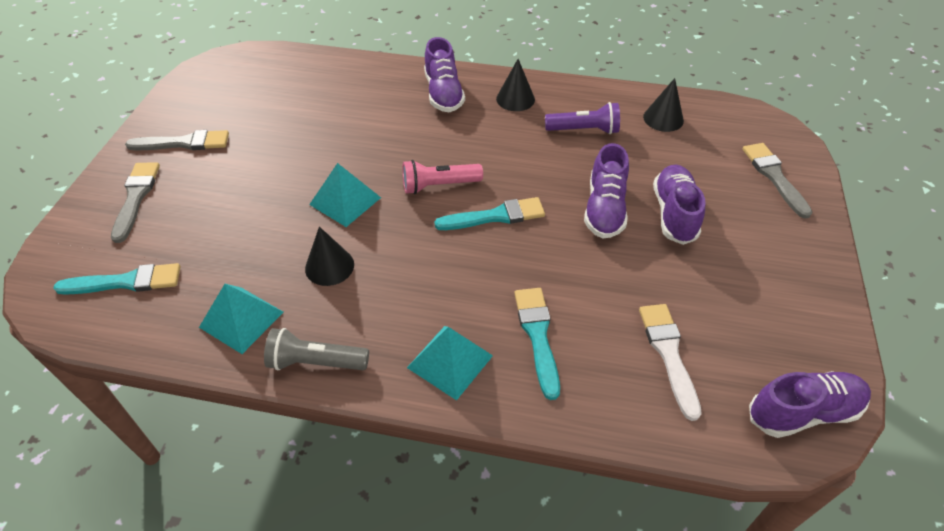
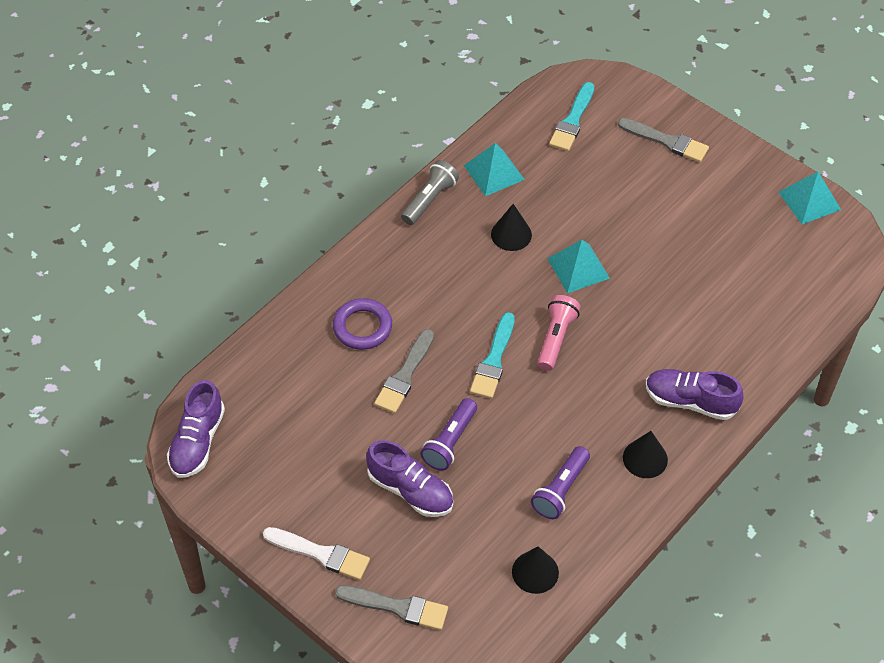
camera: 120 degrees right, 5 degrees up
(184, 143) = (724, 184): grey brush -> grey brush (405, 375)
(450, 361) = (378, 269): turquoise pyramid -> turquoise pyramid (809, 200)
(537, 336) = (362, 327): turquoise brush -> purple ring
(604, 209) = (450, 442): purple shoe -> purple flashlight
(668, 354) = (293, 395): white brush -> white brush (320, 554)

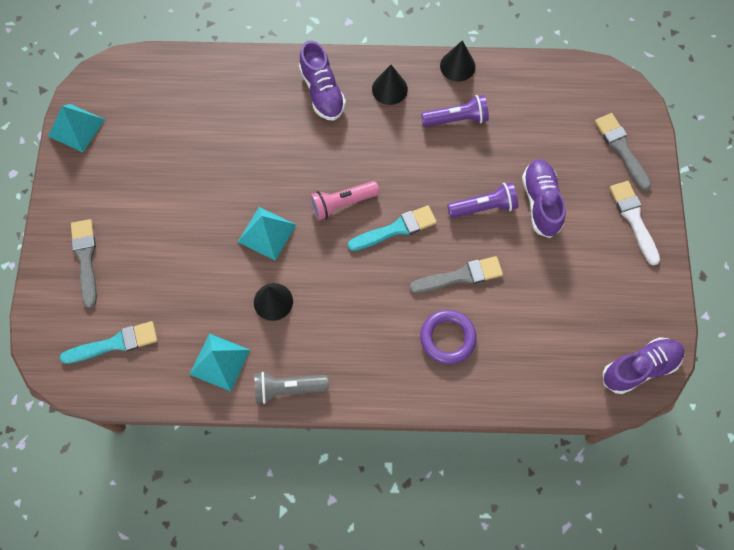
camera: 130 degrees left, 15 degrees up
(535, 572) = (525, 94): black cone -> black cone (457, 66)

